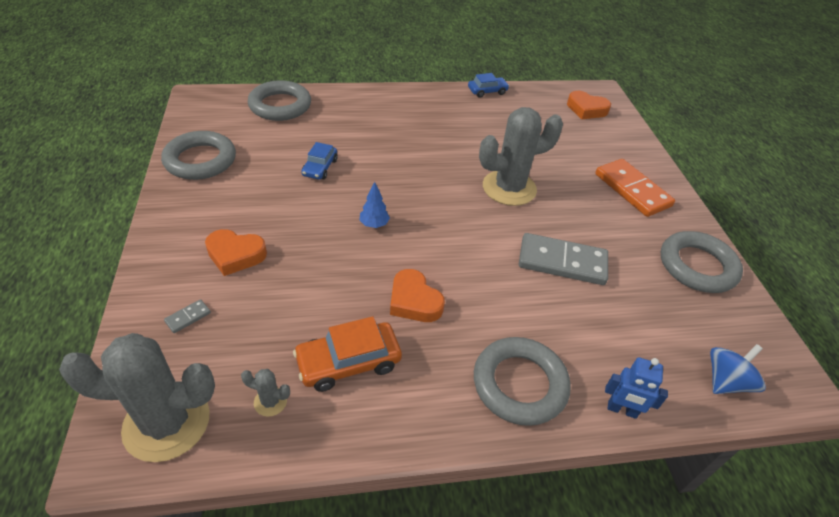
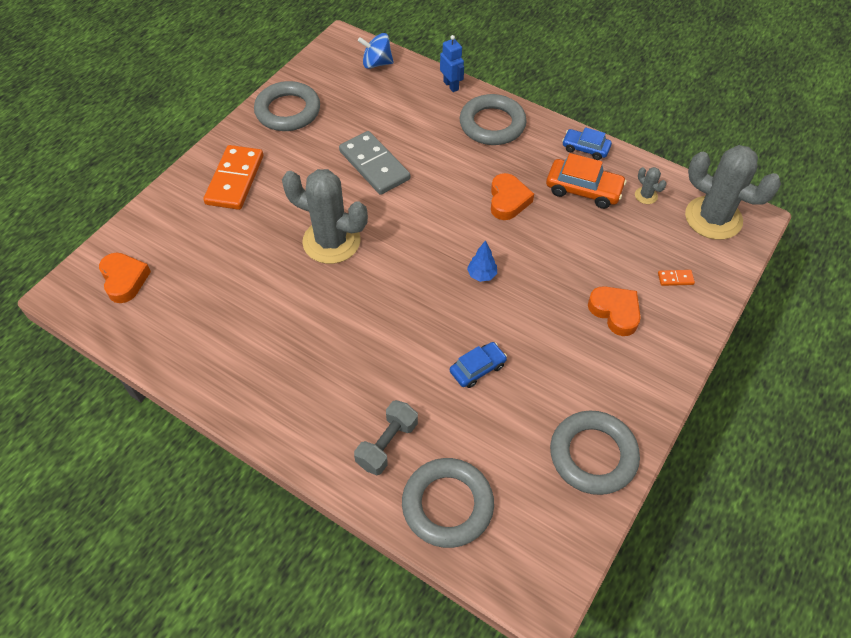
camera: 135 degrees left, 10 degrees up
(188, 317) = (675, 278): grey domino -> orange domino
(340, 112) = (387, 444): none -> grey dumbbell
(487, 91) = (183, 374): blue car -> blue car (585, 148)

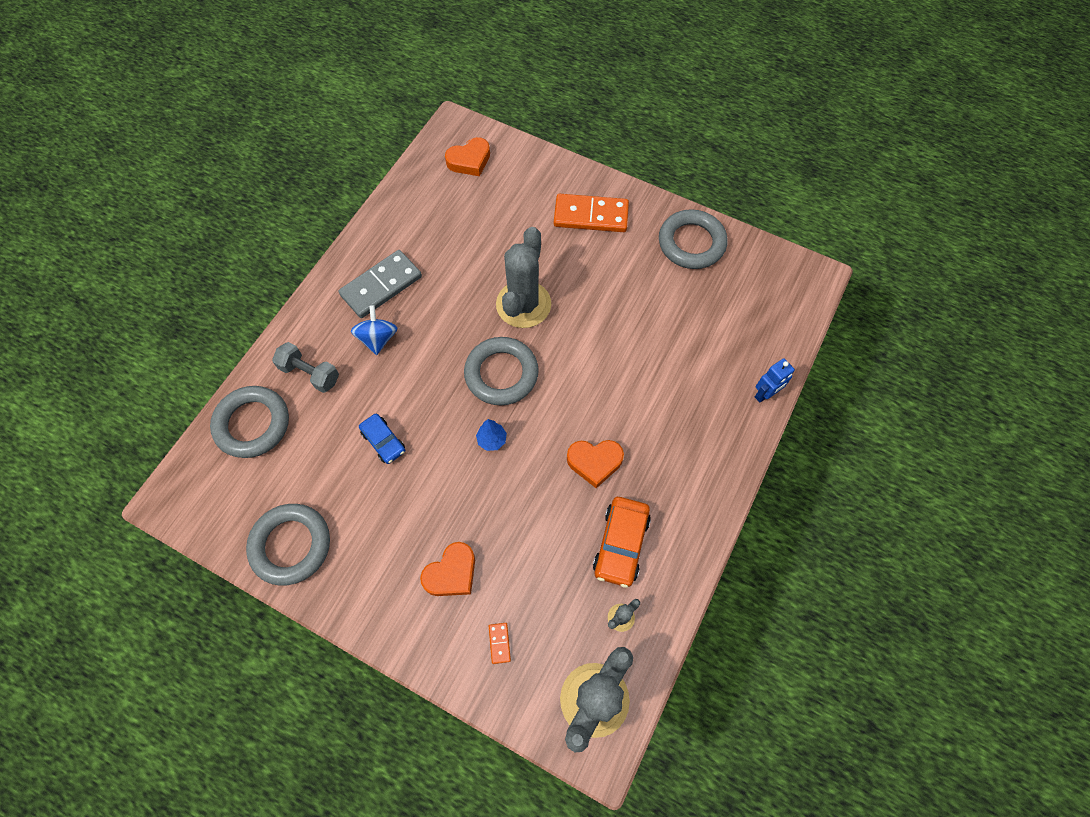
camera: 85 degrees right, 10 degrees up
(374, 165) = (627, 329): grey domino -> grey domino (381, 286)
(376, 63) = (784, 315): blue spinning top -> blue spinning top (378, 339)
(492, 124) = (709, 441): grey ring -> grey ring (501, 374)
(585, 148) = (688, 547): blue car -> none

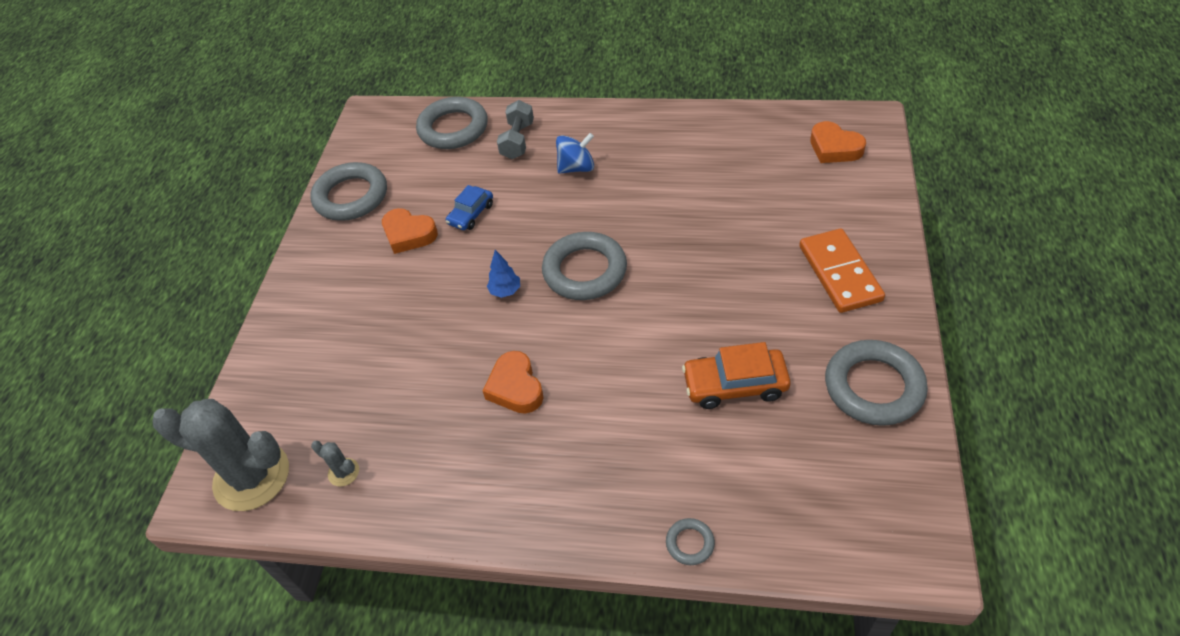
camera: 75 degrees right, 15 degrees down
(381, 286) = (635, 147): grey domino -> none
(451, 573) = (355, 313): orange heart -> orange heart (409, 234)
(499, 643) = (294, 375): orange domino -> none
(523, 304) = (679, 258): grey cactus -> none
(621, 544) = (427, 445): orange car -> orange car (735, 385)
(765, 394) = (690, 543): blue robot -> grey ring

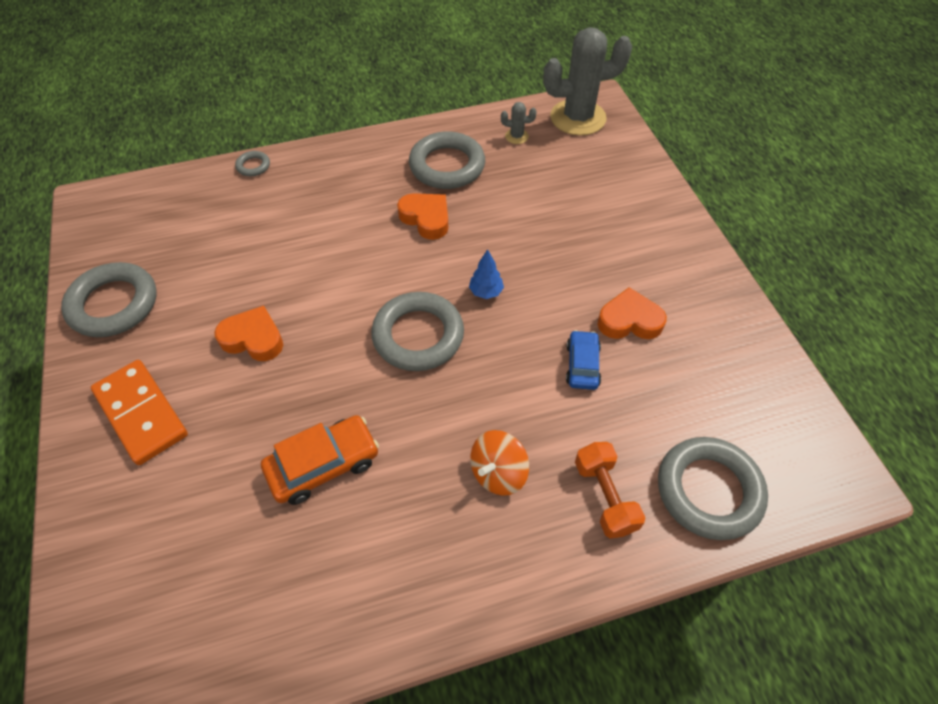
camera: 150 degrees right, 5 degrees up
(351, 196) = (735, 346): grey ring -> grey ring (447, 166)
(517, 140) = (604, 496): grey dumbbell -> orange dumbbell
(576, 168) = (498, 473): blue spinning top -> orange spinning top
(735, 385) = (239, 272): orange car -> orange car (323, 465)
(834, 148) = (143, 630): orange heart -> orange heart (253, 338)

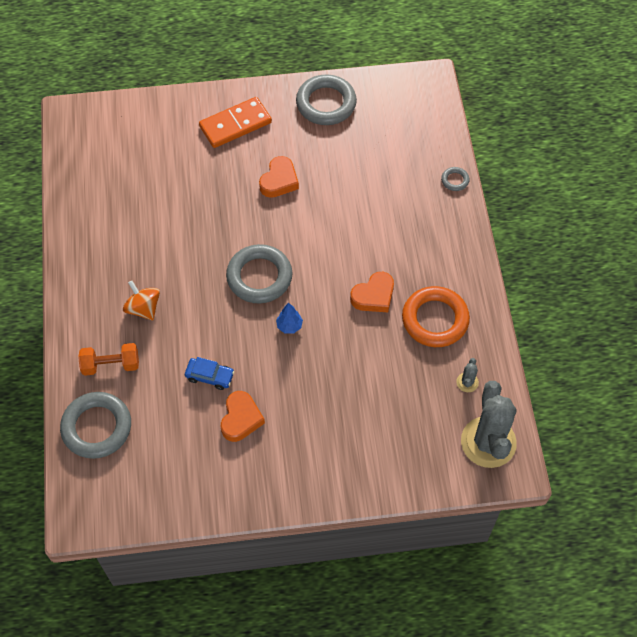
camera: 100 degrees right, 5 degrees up
(323, 465) = (175, 216): orange car -> none
(447, 166) = (435, 319): grey ring -> orange ring

